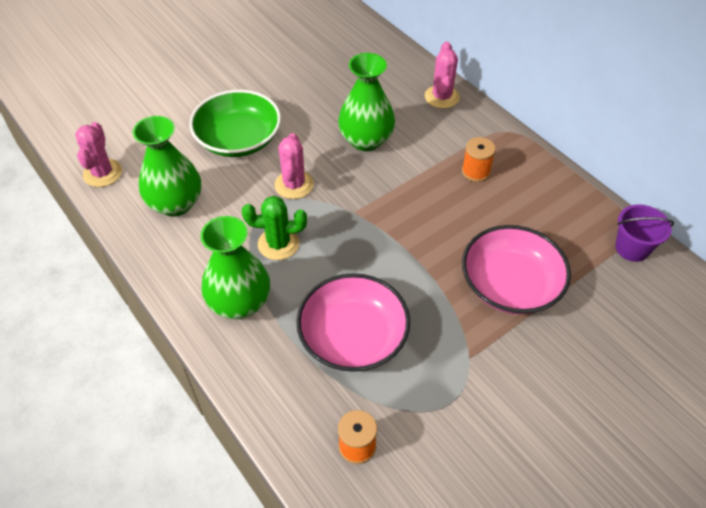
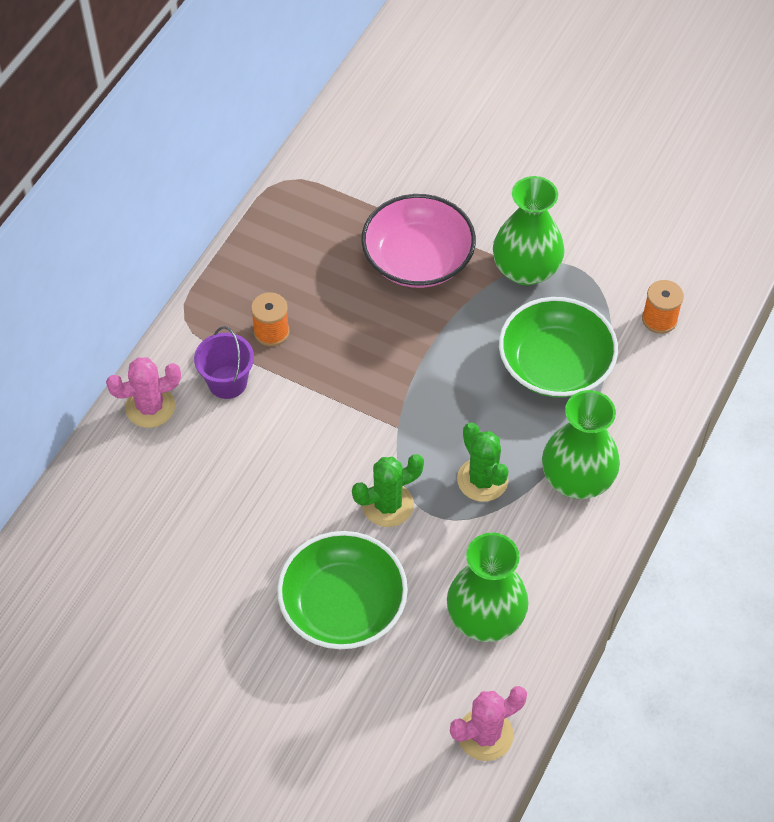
camera: 115 degrees left, 5 degrees up
(294, 185) = (387, 505): pink cactus -> green cactus
(353, 336) = (555, 364): pink bowl -> green bowl
(366, 140) = (273, 460): green vase -> green vase (526, 269)
(632, 248) = (314, 174): purple bucket -> purple bucket (227, 382)

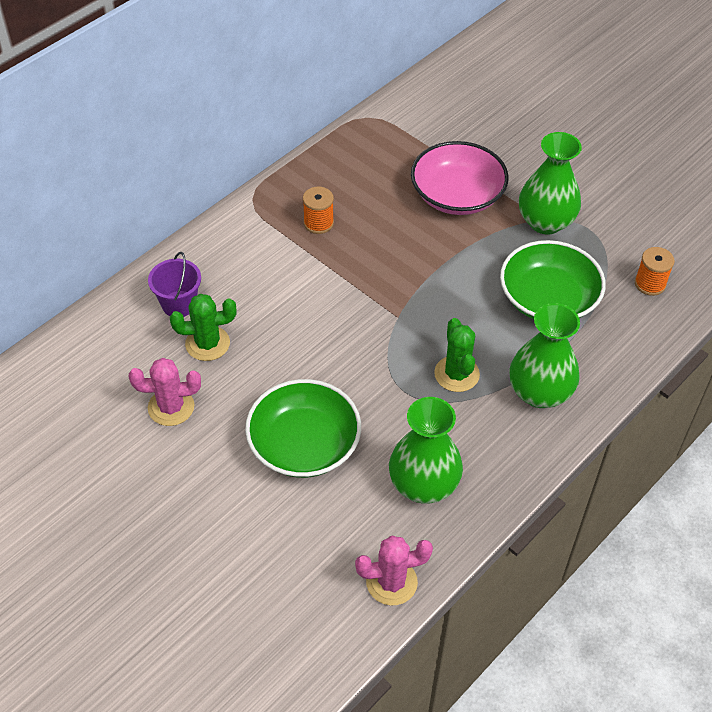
camera: 15 degrees right, 5 degrees down
(150, 407) = (201, 257): pink cactus -> pink cactus (171, 407)
(227, 382) = (269, 252): purple bucket -> purple bucket (179, 304)
(387, 505) = (369, 375): green cactus -> green cactus (207, 343)

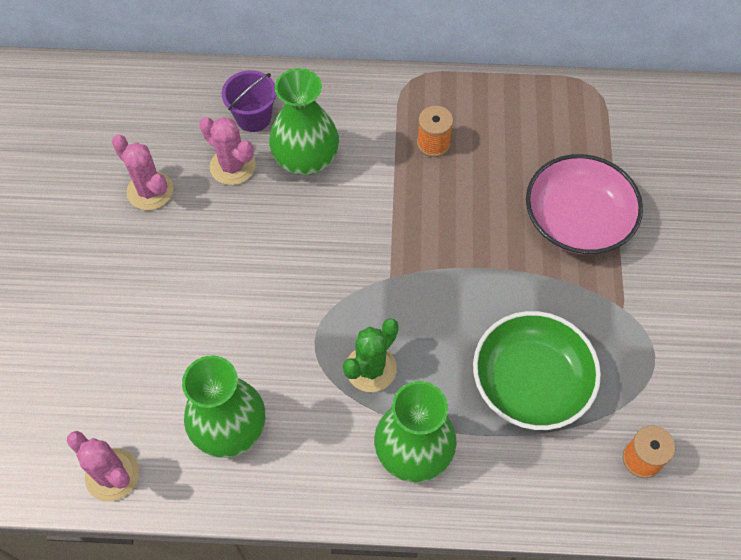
camera: 50 degrees right, 10 degrees up
(207, 343) = (232, 166): green cactus -> pink cactus
(304, 444) = (194, 308): green bowl -> none
(545, 222) = (623, 313): green vase -> green vase (306, 159)

